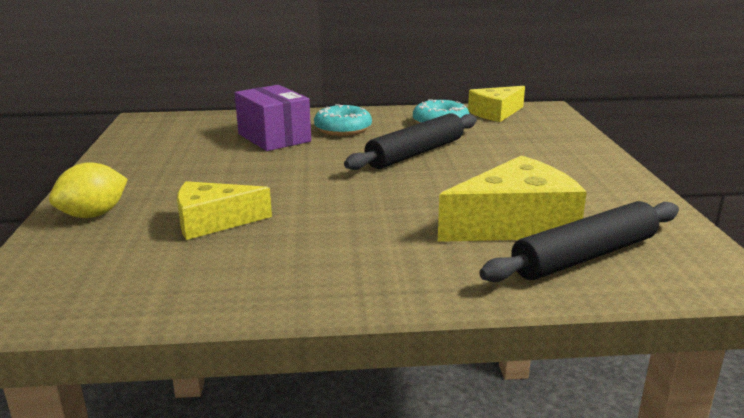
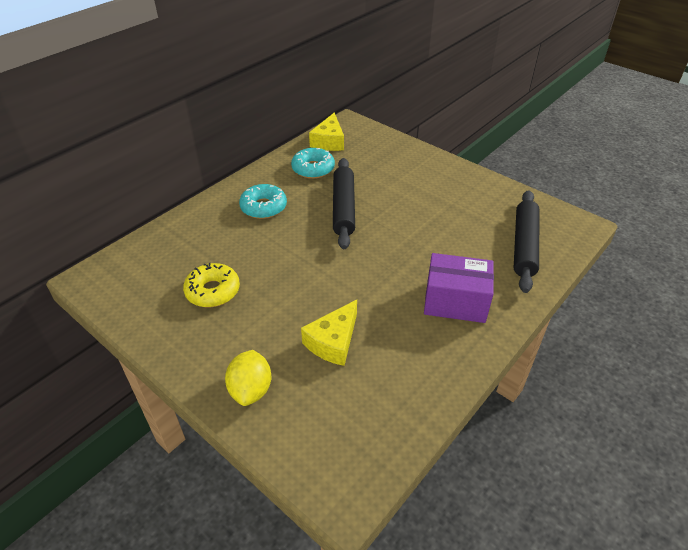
camera: 45 degrees left, 20 degrees up
(198, 155) = (213, 291): none -> yellow donut
(274, 137) = (233, 241): purple box -> purple box (455, 301)
(515, 224) = (471, 240): yellow cheese -> none

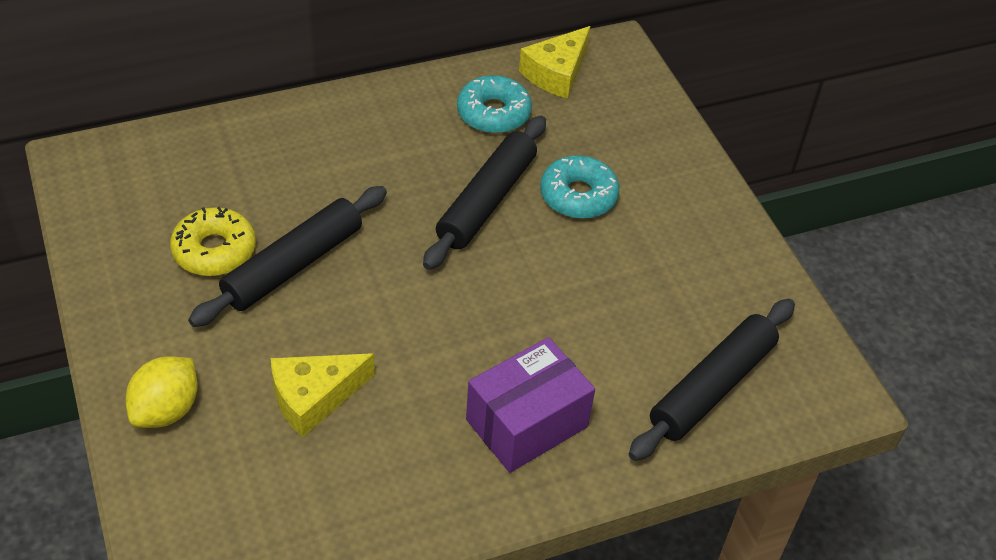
camera: 25 degrees right, 5 degrees up
(263, 207) = (373, 149): turquoise donut -> turquoise donut (578, 196)
(266, 279) = (293, 265): none -> black rolling pin
(455, 301) = (526, 423): purple box -> purple box turned 75 degrees counterclockwise

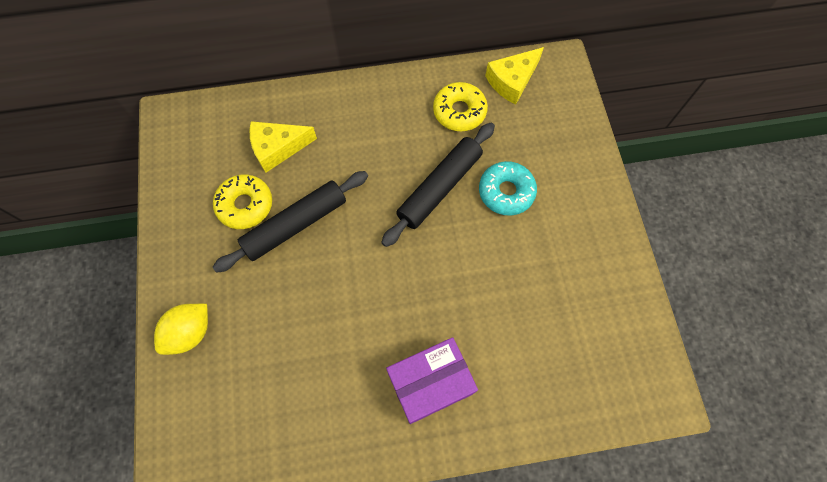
camera: 15 degrees right, 20 degrees up
(314, 397) = (289, 338): yellow cheese -> yellow cheese (278, 148)
(493, 113) = (459, 111): turquoise donut -> yellow donut
(711, 387) = (569, 373): black rolling pin -> none

